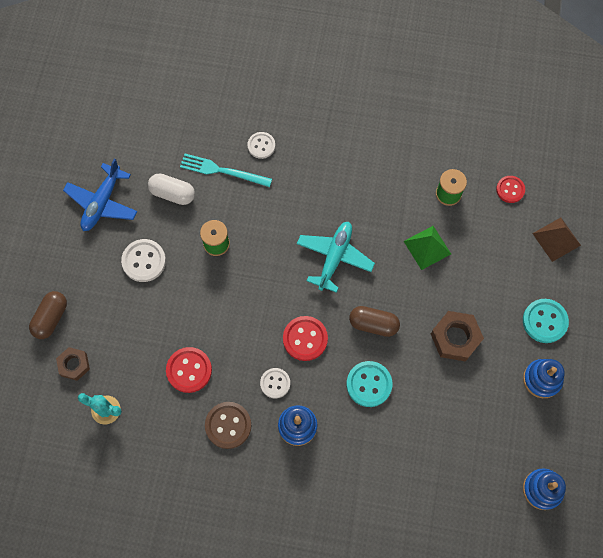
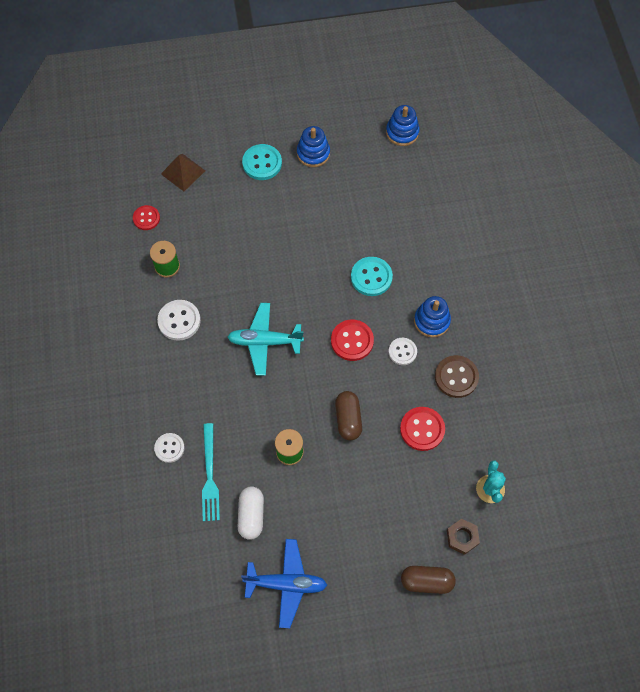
camera: 110 degrees left, 5 degrees down
(144, 261) = (333, 514): white button -> white button (179, 321)
(373, 324) = (316, 290): brown capsule -> brown capsule (348, 419)
(427, 247) = (227, 268): green pyramid -> none
(455, 338) = (303, 224): brown nut -> none

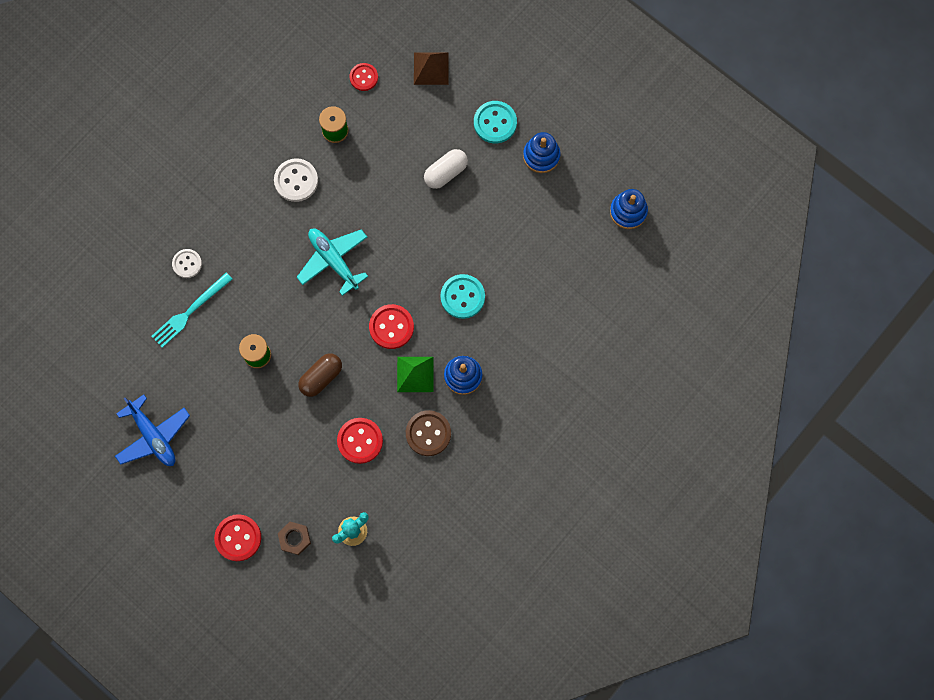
camera: 50 degrees right, 10 degrees up
(251, 515) = (184, 368): white capsule -> white capsule (446, 172)
(402, 352) = (415, 374): white button -> green pyramid
(426, 581) = (238, 538): brown capsule -> red button

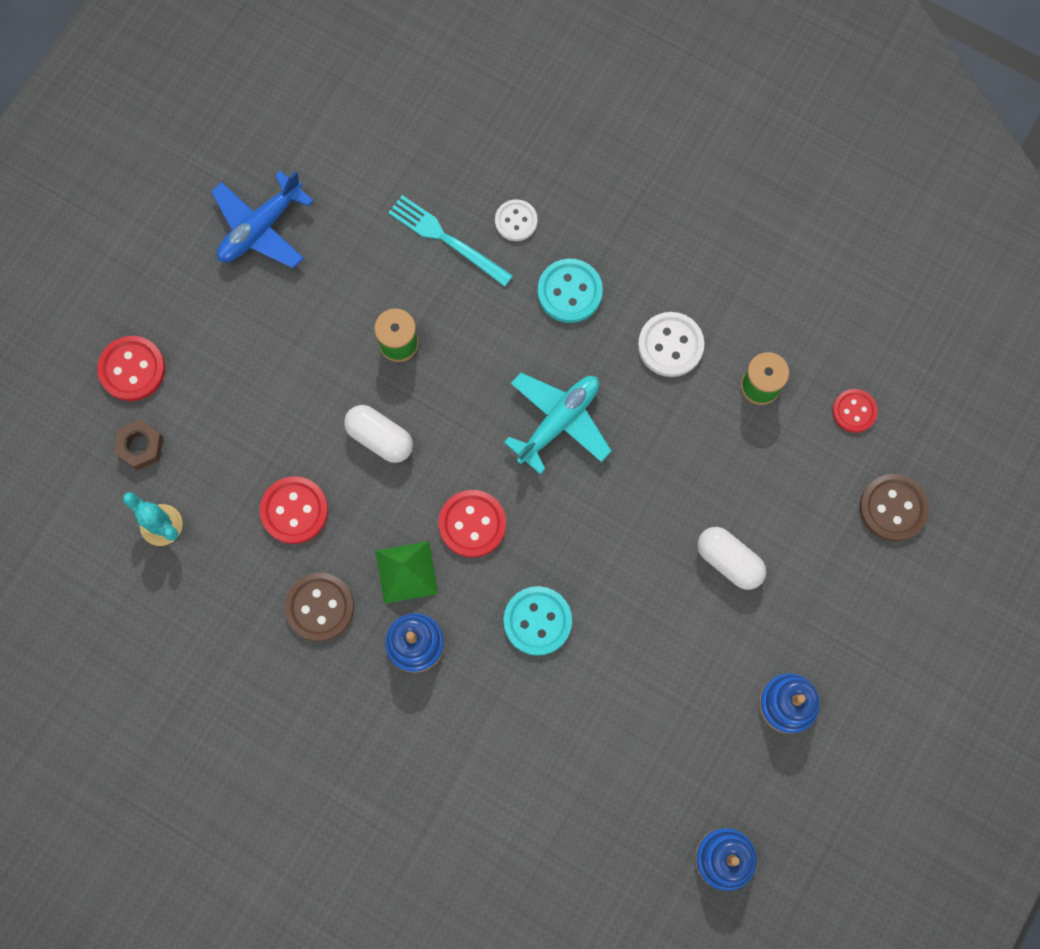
camera: 80 degrees right, 0 degrees up
(321, 377) = (380, 438): brown capsule -> white capsule
(431, 68) = (893, 508): brown pyramid -> brown button
(495, 123) = (826, 622): turquoise button -> turquoise button (569, 292)

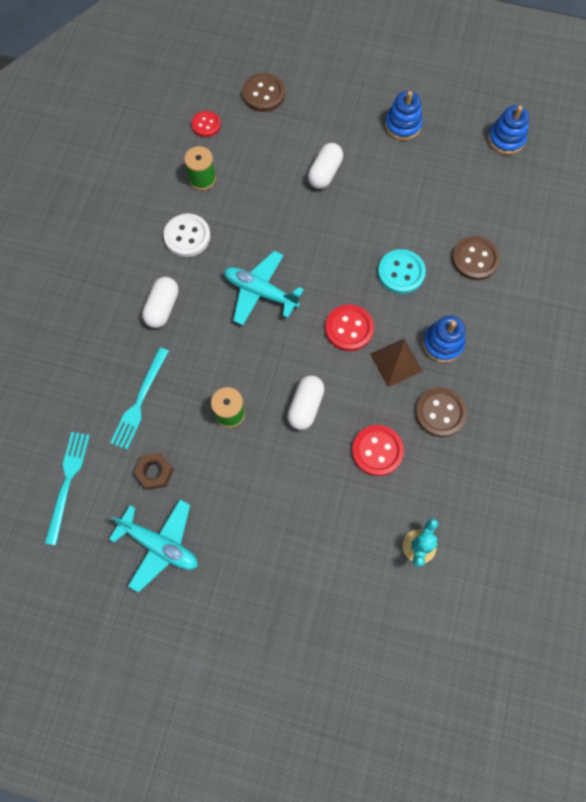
camera: 105 degrees left, 5 degrees down
(132, 369) = (303, 612): red button -> none
(140, 446) = (364, 583): brown nut -> brown nut (155, 472)
(261, 228) = (159, 545): blue plane -> turquoise plane
(367, 140) = (67, 482): none -> turquoise fork
(406, 572) = (396, 362): green pyramid -> brown pyramid
(516, 221) = (115, 356): white button -> none
(530, 734) = (475, 259): none -> brown button
(569, 292) = (162, 307): turquoise button -> white capsule

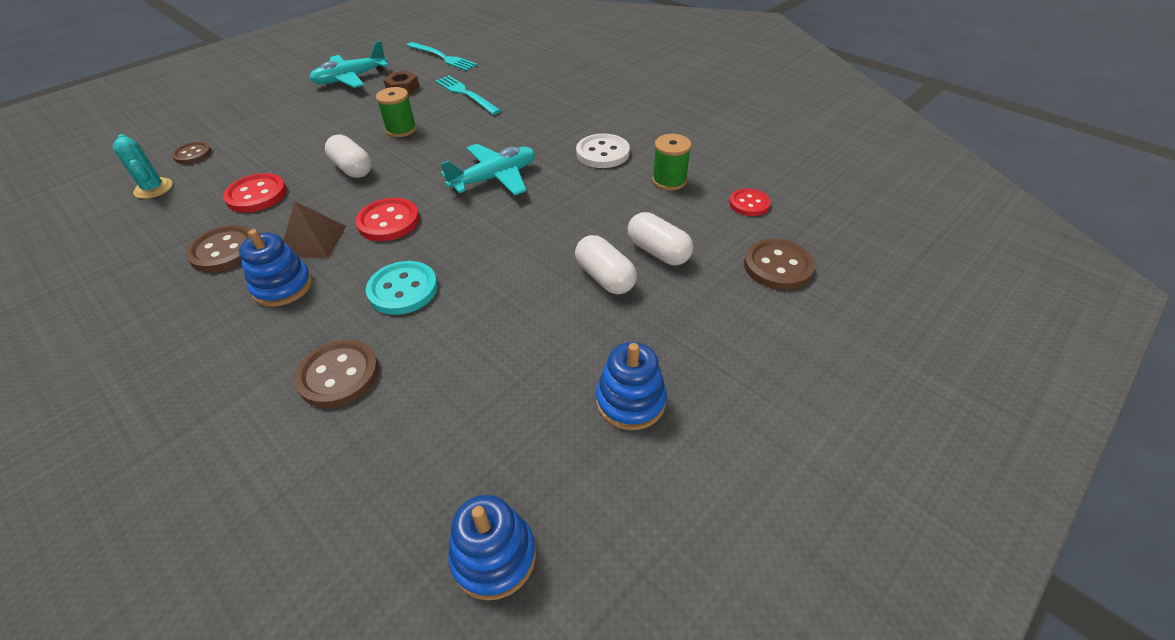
camera: 120 degrees right, 25 degrees down
(162, 307) = (538, 122): white capsule -> white capsule (658, 252)
(362, 567) = (193, 154): none -> brown button

